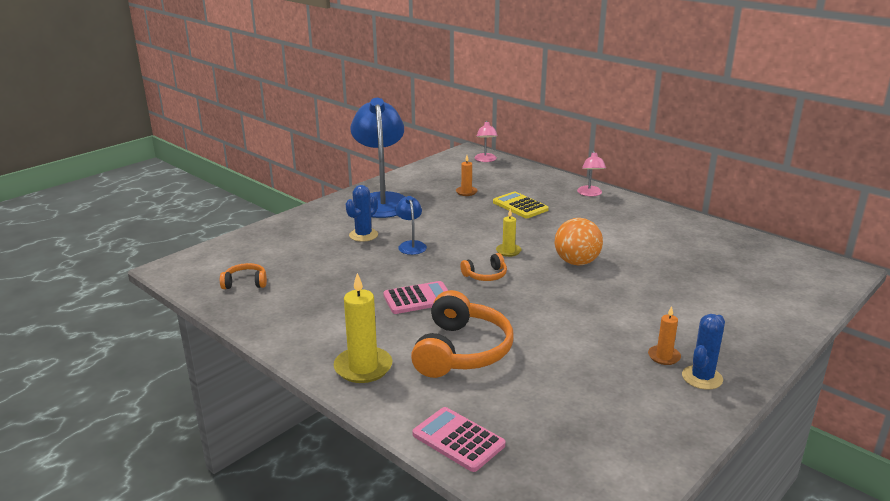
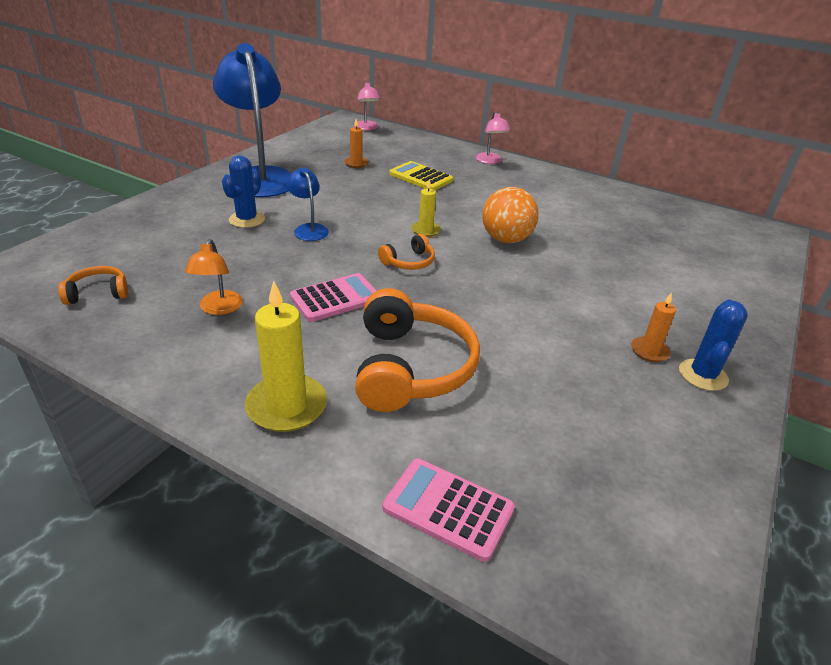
camera: 15 degrees left, 10 degrees up
(329, 299) = (218, 308): none -> orange lamp

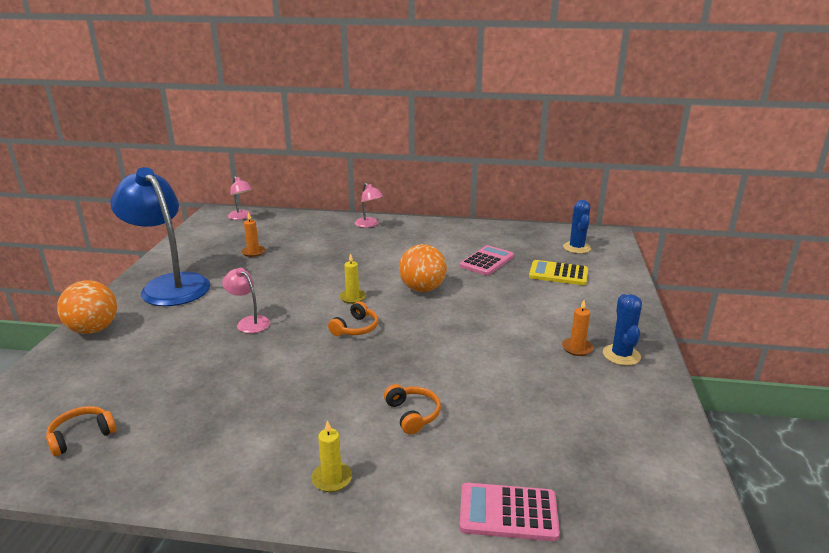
camera: 20 degrees left, 10 degrees down
(170, 201) = (93, 329): none -> orange ball
(218, 308) = (213, 415): orange lamp -> none
(247, 219) = (184, 328): blue cactus -> blue cactus (576, 248)
(287, 406) = (332, 479): yellow candle -> yellow candle, size x0.56
(309, 229) = (249, 322): blue lamp -> pink lamp
(335, 298) = (313, 376): pink calculator -> pink calculator (487, 261)
(411, 367) = (413, 414): orange headphones -> orange headphones, size x0.48
(421, 177) = (319, 252): yellow calculator -> yellow calculator (558, 274)

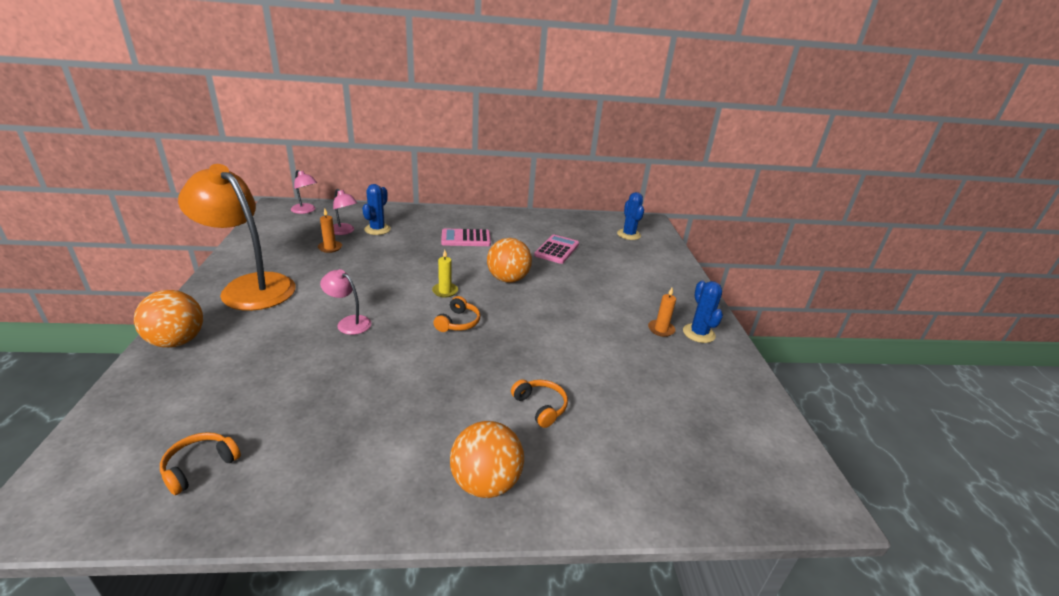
camera: 15 degrees left, 5 degrees up
(169, 285) = (250, 286): blue lamp -> orange lamp
(304, 236) = (377, 229): none -> blue cactus
(332, 479) = (485, 482): yellow candle -> orange ball
(369, 225) = (437, 216): pink lamp -> pink lamp (344, 231)
(508, 512) = (657, 496): pink calculator -> pink calculator (466, 238)
(558, 274) = (622, 259): yellow calculator -> none

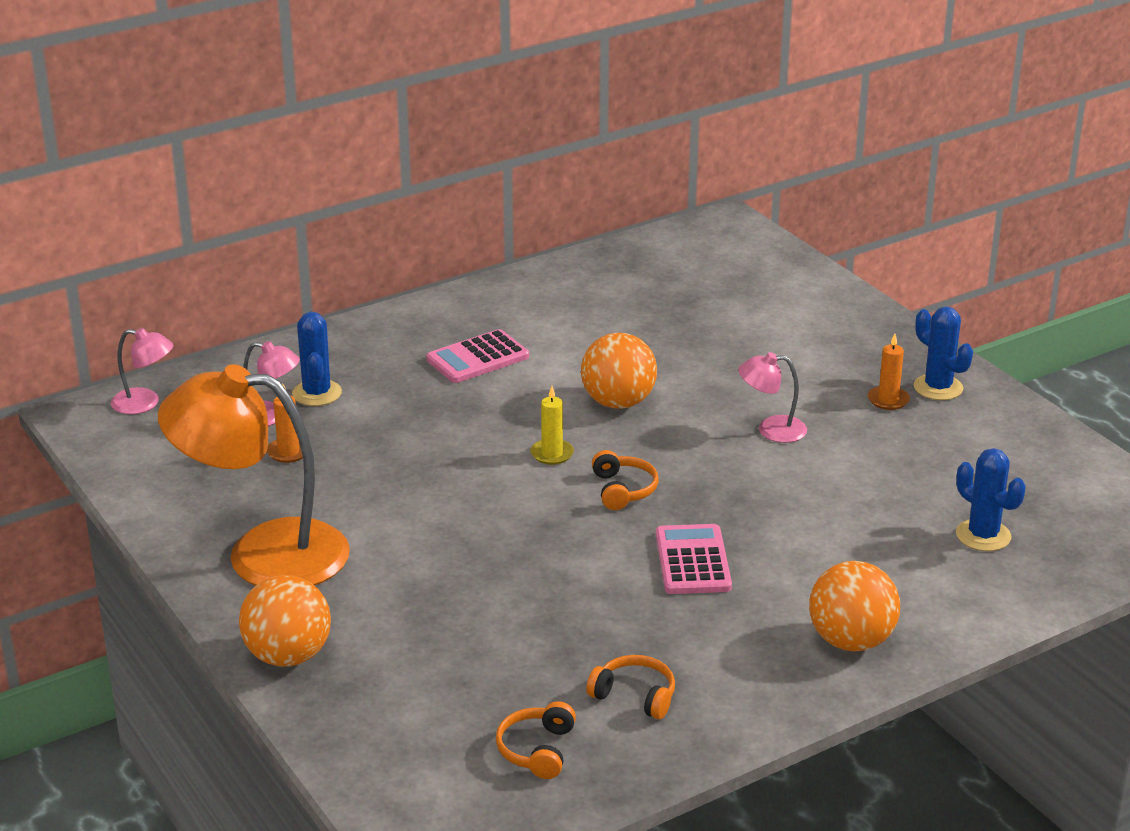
camera: 25 degrees left, 0 degrees up
(349, 322) = (479, 546): pink lamp -> pink lamp (771, 429)
(540, 407) = (832, 548): orange headphones -> orange headphones (635, 696)
(557, 250) = (636, 327): pink calculator -> pink calculator (693, 561)
(629, 235) = (716, 259): blue cactus -> blue cactus (983, 535)

